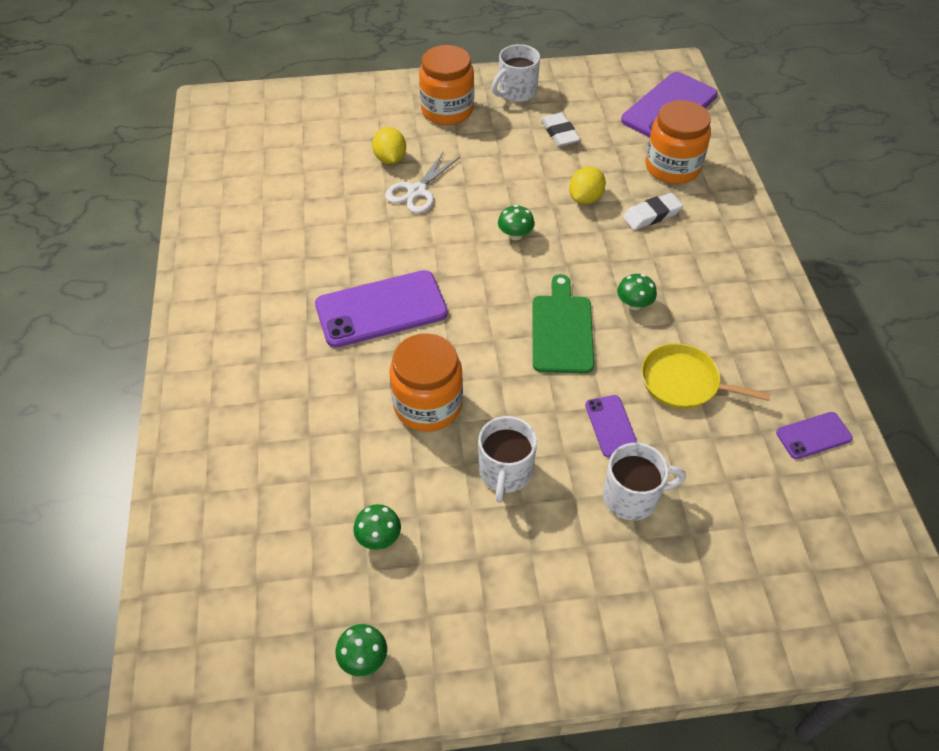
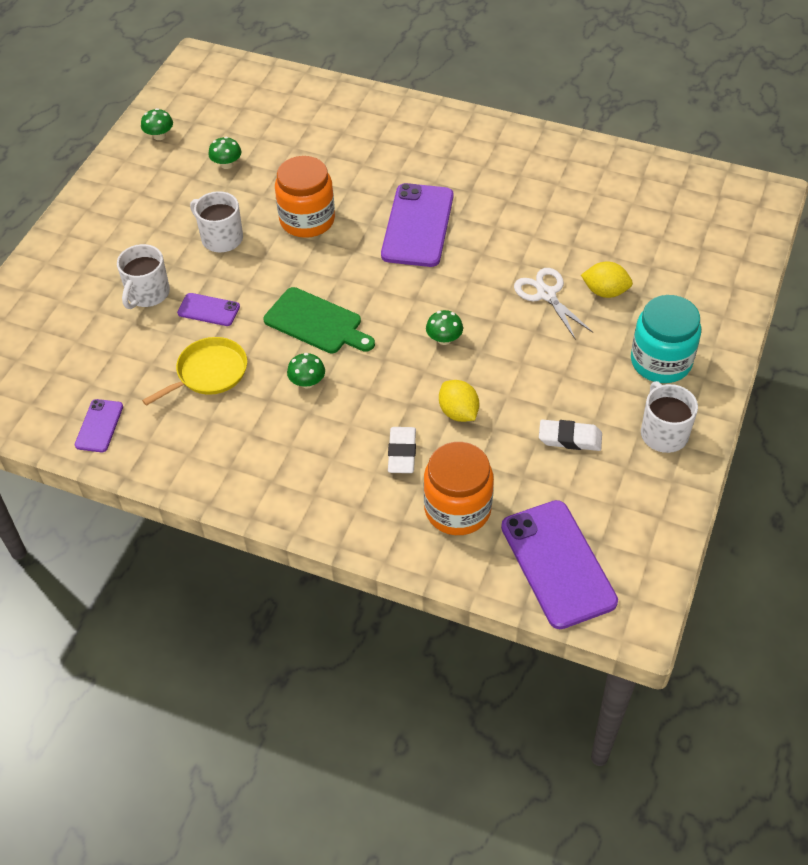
camera: 120 degrees right, 0 degrees up
(447, 110) = (661, 361): orange jar -> turquoise jar

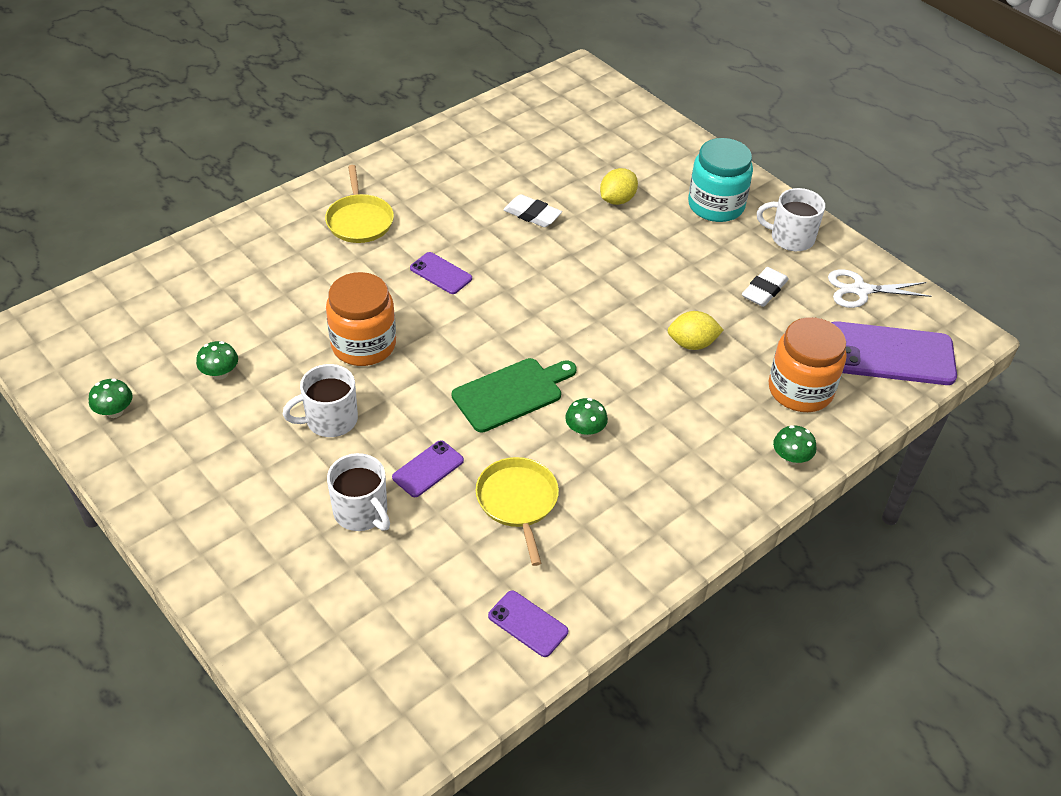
camera: 65 degrees left, 5 degrees down
(402, 453) = (715, 399): white eraser -> white eraser (532, 215)
(417, 225) = (441, 273): purple phone -> purple phone, size x0.50
(440, 155) = (359, 220): none -> yellow pan
(444, 339) = (599, 316): green mushroom -> green mushroom (791, 458)
(546, 294) = (594, 233): white scissors -> white scissors (860, 290)

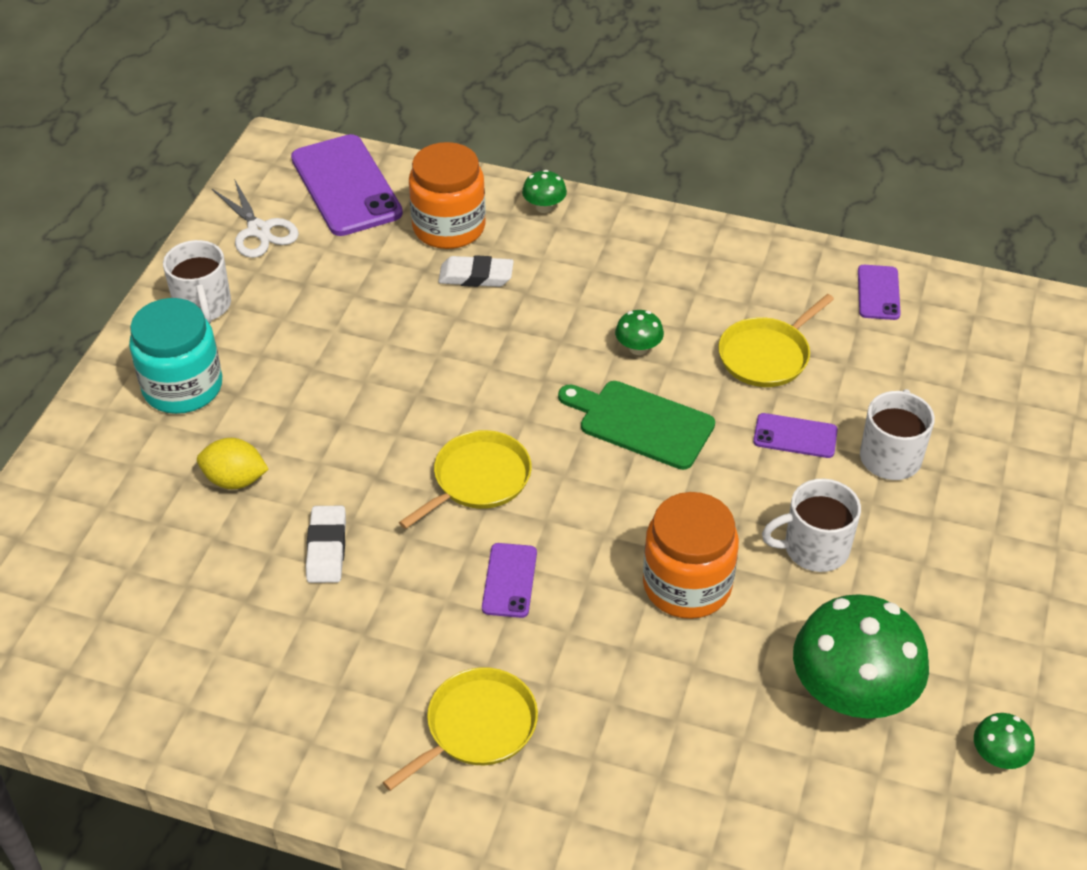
camera: 120 degrees left, 0 degrees up
(220, 373) = (851, 693): green mushroom -> green mushroom, size x2.28
(330, 420) = (814, 548): white mug -> white mug turned 135 degrees clockwise
(530, 295) = (478, 479): none -> yellow pan
(692, 344) = (447, 320): yellow lemon -> none
(764, 290) = (315, 297): white eraser -> white eraser (476, 276)

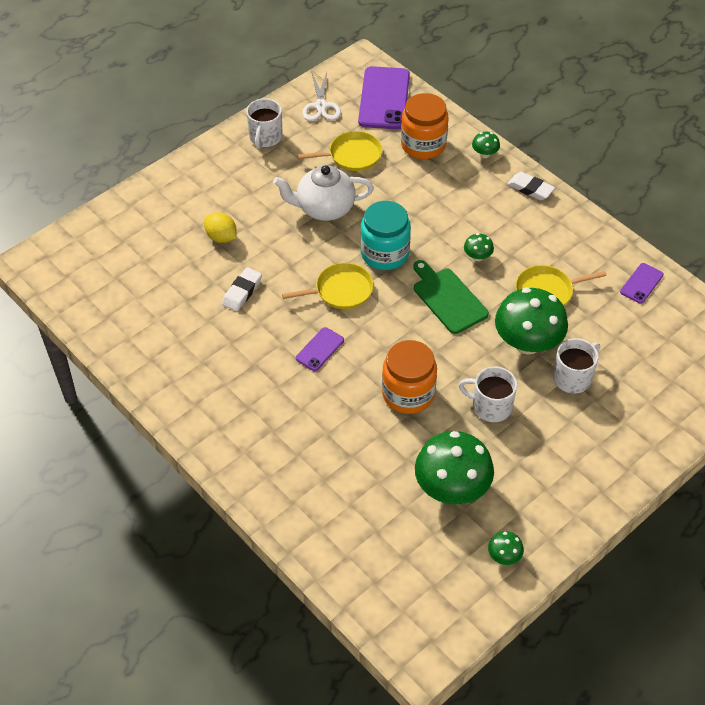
camera: 30 degrees right, 5 degrees up
(183, 387) = (227, 177): turquoise jar -> turquoise jar (384, 253)
(368, 372) = (324, 208): none -> white teapot
(476, 276) = (418, 179): white eraser -> white eraser (530, 189)
(477, 727) = (253, 413): yellow pan -> yellow pan (352, 155)
(795, 436) = (527, 343): purple phone -> green mushroom

